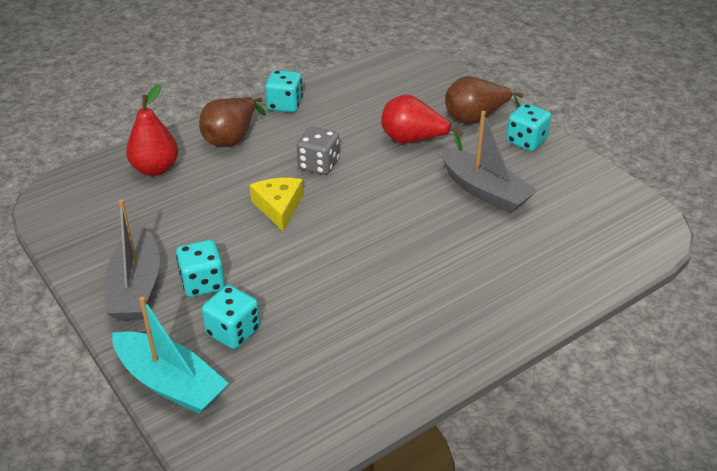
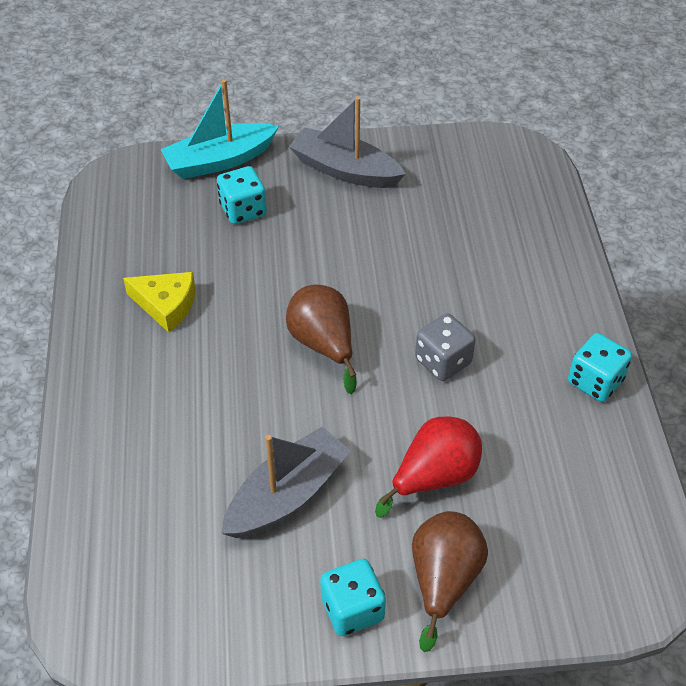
camera: 120 degrees right, 10 degrees up
(155, 169) = (521, 228): red pear -> none
(203, 283) = (317, 210): turquoise dice -> none
(231, 138) = (546, 305): brown pear -> brown pear (323, 345)
(278, 207) = (389, 299): yellow cheese -> yellow cheese (166, 305)
(484, 191) = (287, 495): grey boat -> grey boat turned 150 degrees clockwise

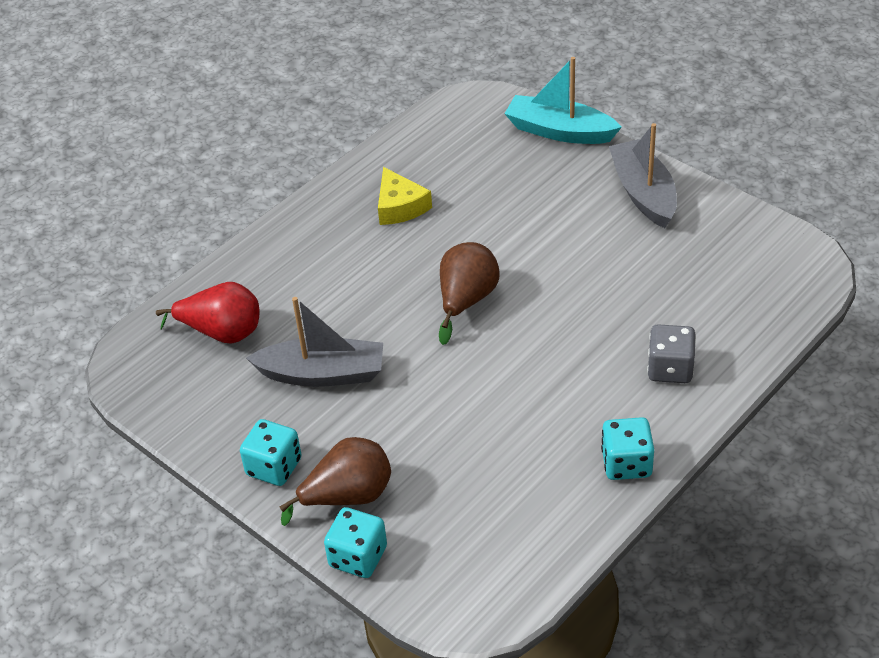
camera: 50 degrees right, 5 degrees down
(243, 210) = (531, 176): turquoise dice -> turquoise dice (358, 557)
(434, 477) = (425, 435): red pear -> red pear (222, 333)
(443, 361) = (533, 369): grey dice -> grey dice (670, 369)

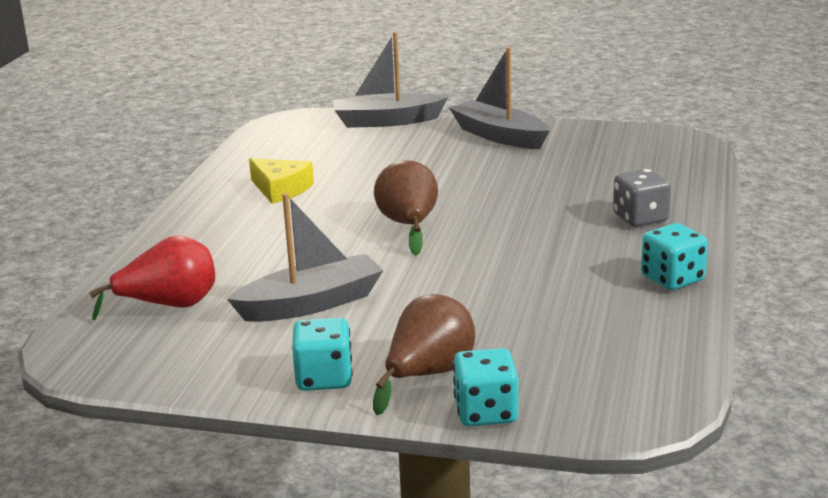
camera: 30 degrees left, 20 degrees down
(559, 131) = (386, 121): turquoise boat -> grey boat

